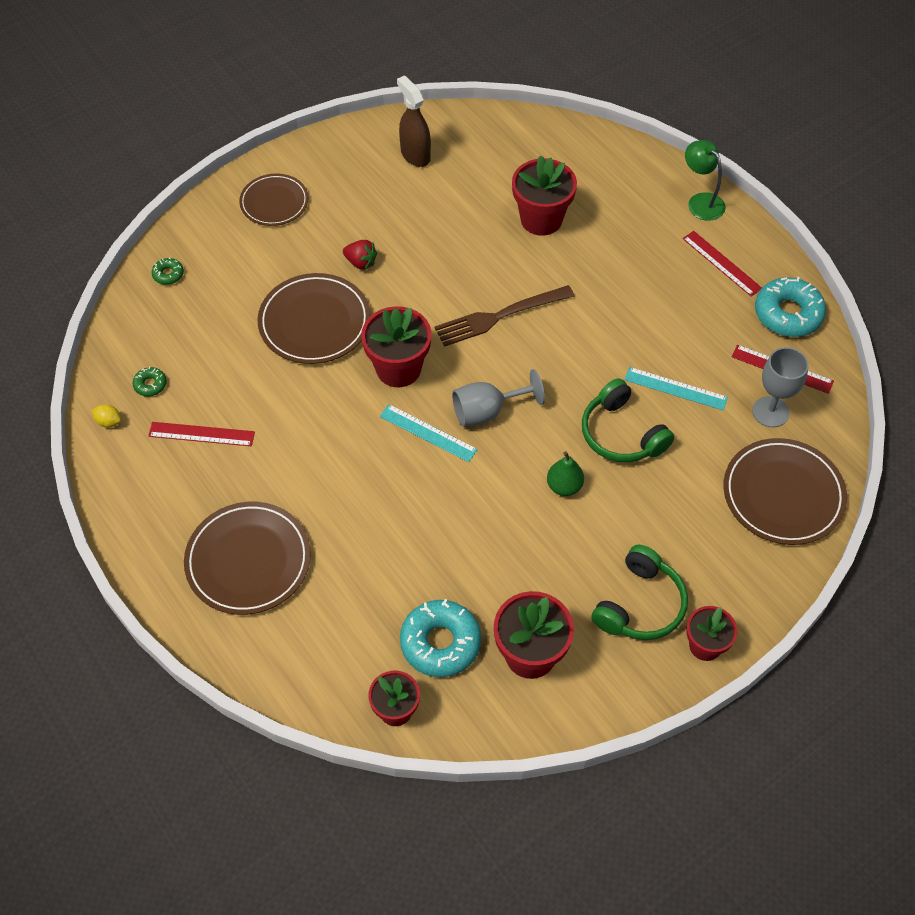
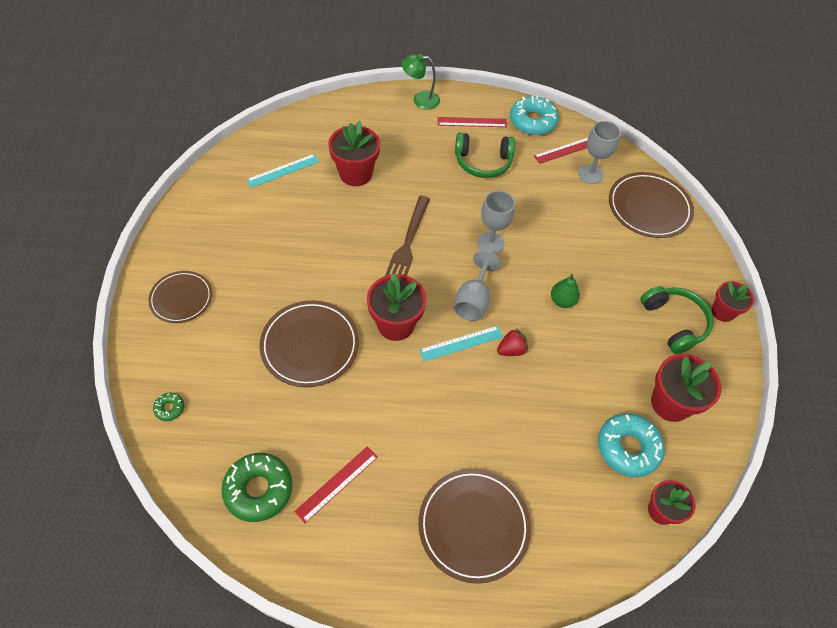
camera: 55 degrees left, 0 degrees up
(109, 422) = (264, 544): yellow lemon -> none
(150, 385) = (258, 489): green donut -> green donut, size x2.15
(361, 262) = (288, 285): red strawberry -> red strawberry (511, 350)
(415, 155) = (234, 197): brown spray bottle -> none
(573, 381) = (490, 243): none -> grey goblet
(621, 434) = (548, 247): green headphones -> green headphones (483, 162)
(675, 388) = (539, 201): turquoise ruler -> turquoise ruler (283, 170)

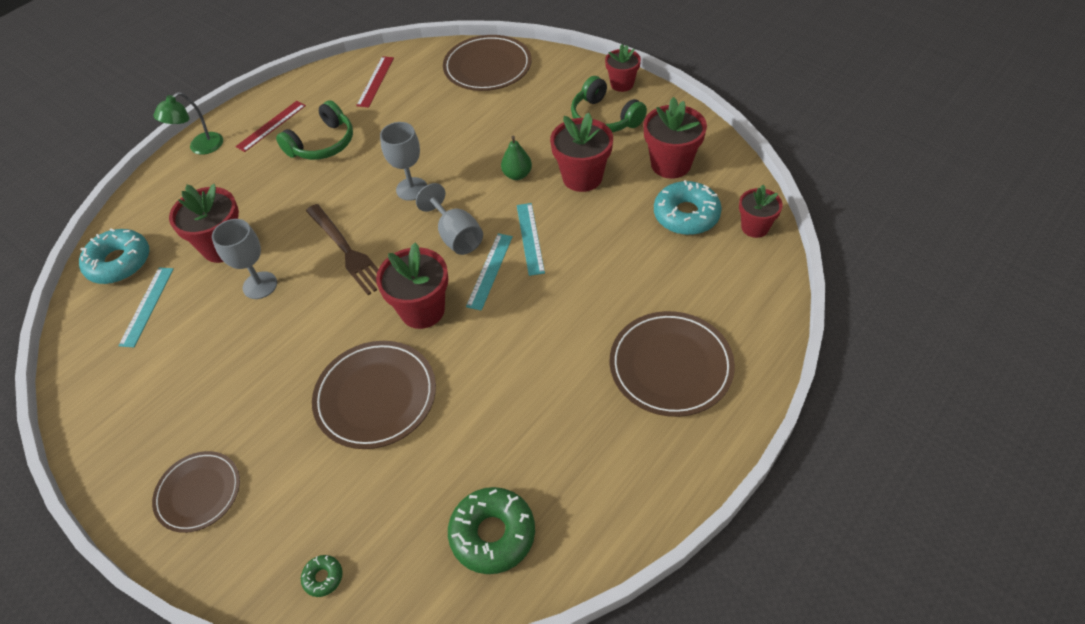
camera: 45 degrees left, 5 degrees down
(337, 483) = (544, 456): red ruler -> none
(511, 350) = (530, 238): red strawberry -> turquoise ruler
(532, 121) = (321, 85): turquoise donut -> turquoise donut (119, 263)
(590, 174) = (417, 81): grey goblet -> grey goblet (260, 285)
(599, 347) = (582, 177): none -> red flower pot
(674, 323) = (604, 118): green headphones -> green headphones turned 150 degrees counterclockwise

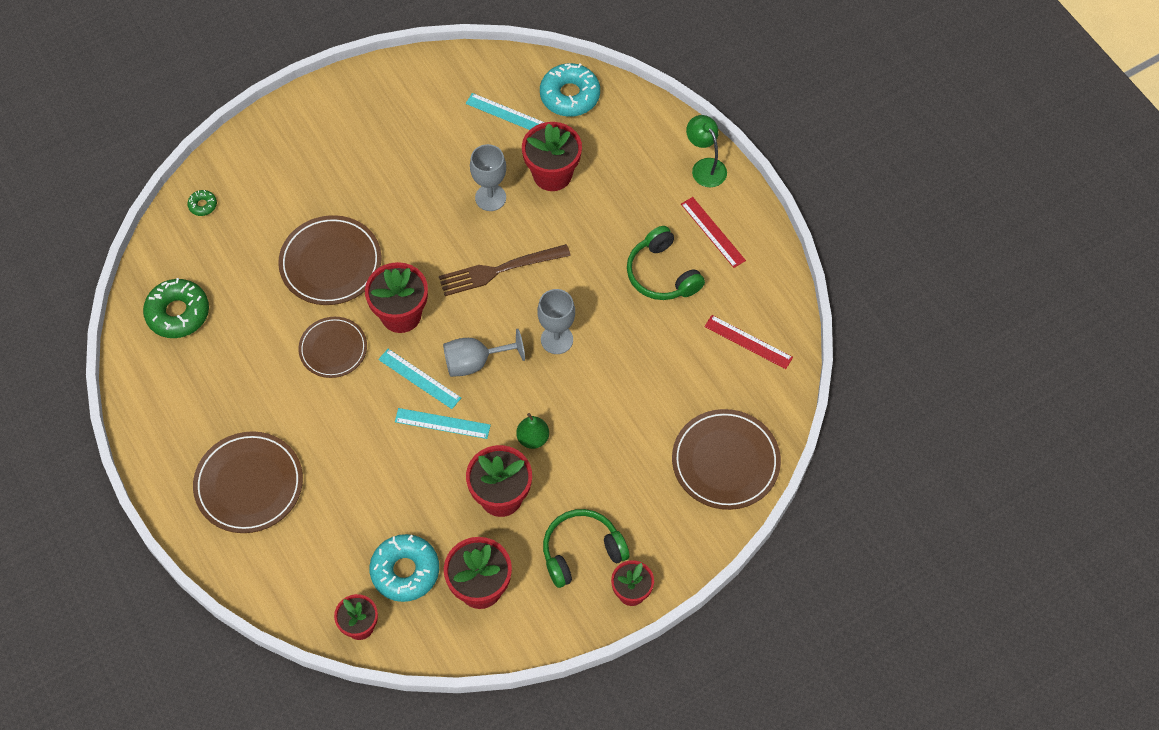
camera: 105 degrees right, 10 degrees up
(198, 493) = (306, 138): brown plate -> brown plate (333, 349)

